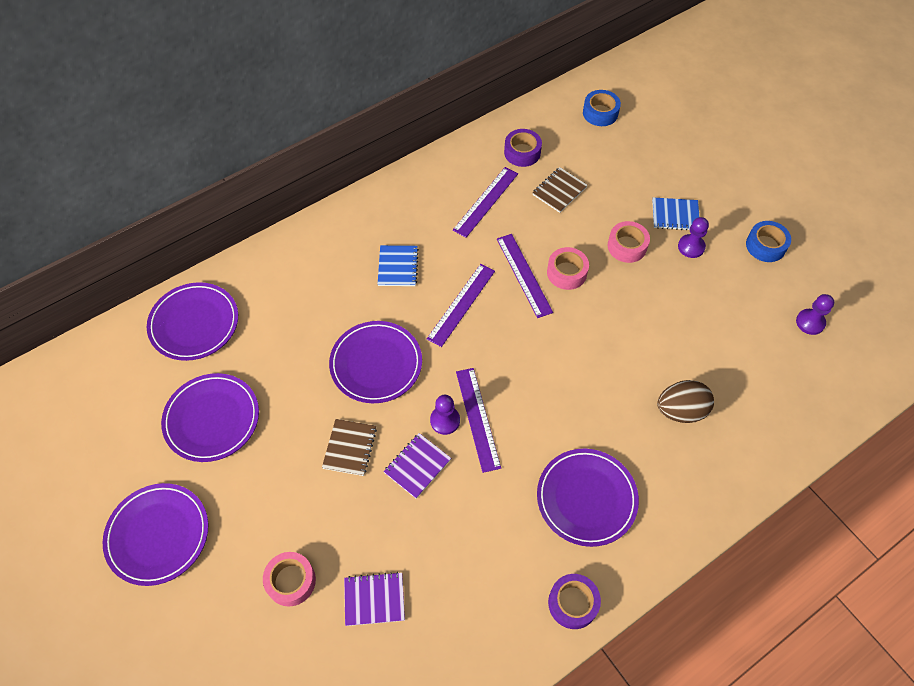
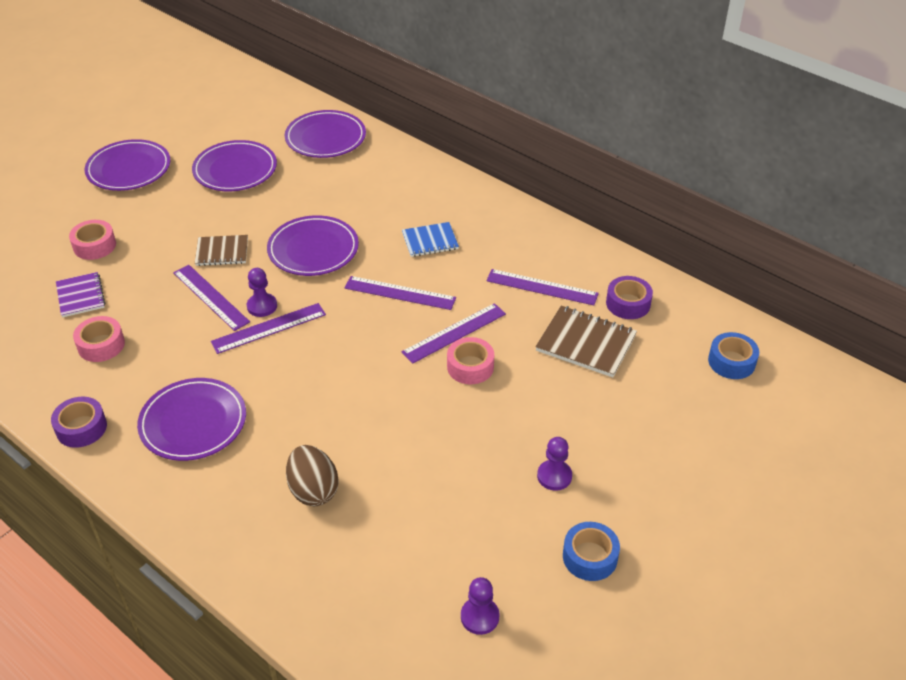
camera: 75 degrees right, 15 degrees down
(417, 466) = (210, 297): purple notebook -> purple ruler
(559, 191) = (586, 343): brown notebook -> brown notebook, size x1.52
(627, 246) = (529, 414): pink tape -> pink tape (101, 345)
(675, 215) = (598, 455): blue notebook -> none

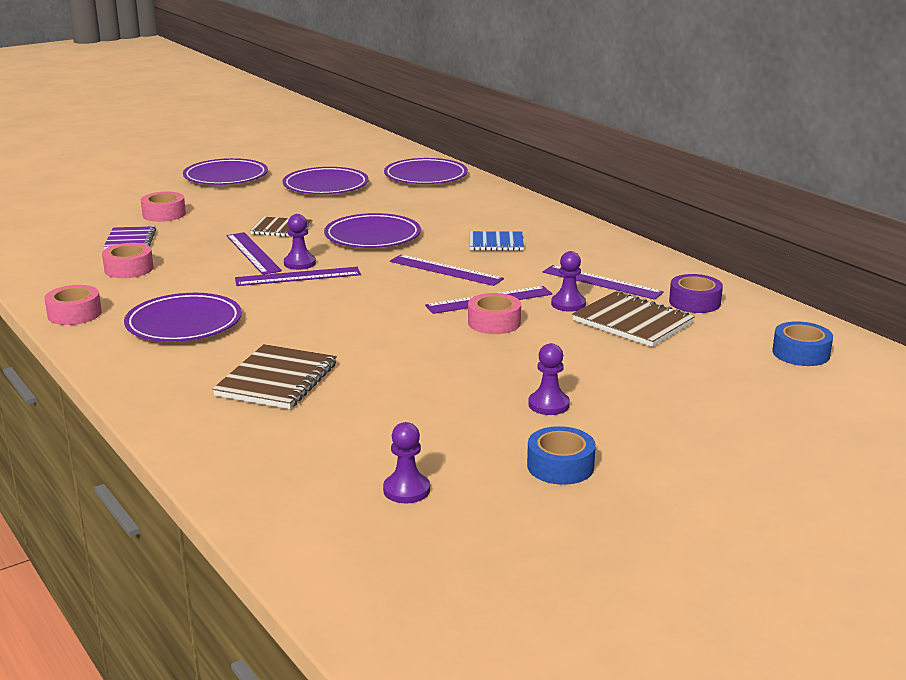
camera: 15 degrees right, 20 degrees down
(81, 428) = (74, 314): purple tape -> pink tape
(313, 490) = (277, 380): brown egg -> brown notebook
(524, 326) = (568, 304): none -> purple pawn

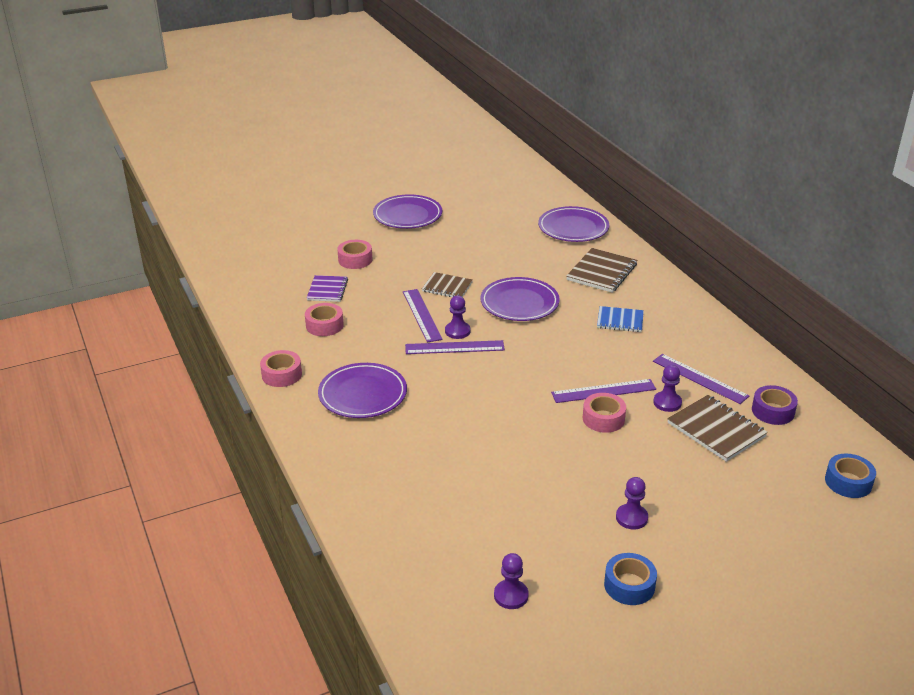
camera: 10 degrees right, 10 degrees up
(277, 380) = (427, 466): brown notebook -> brown notebook (602, 272)
(325, 186) = (488, 234): purple plate -> none
(445, 270) = (573, 351): purple ruler -> none

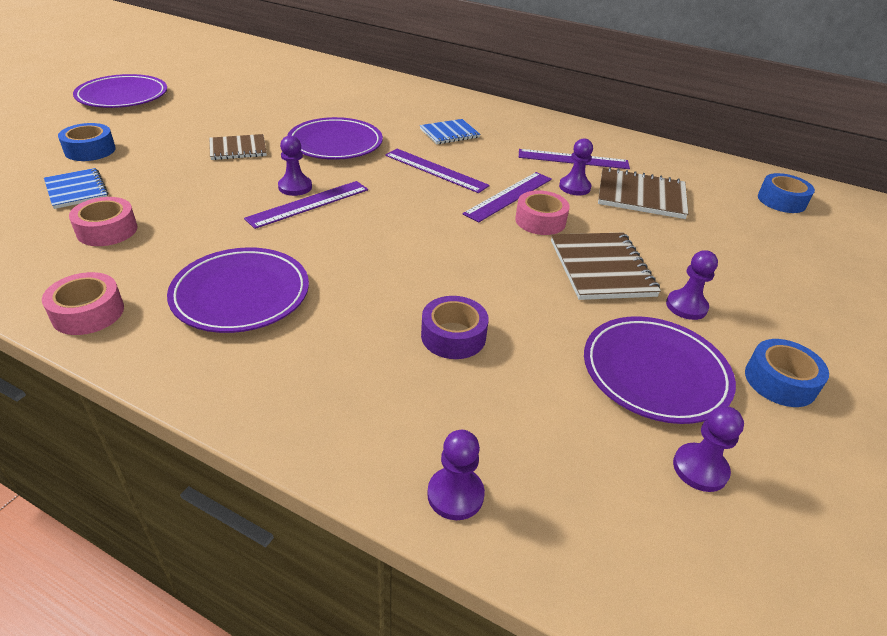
camera: 40 degrees left, 5 degrees up
(327, 290) = (77, 190): purple notebook -> blue notebook
(355, 260) = (90, 150): pink tape -> blue tape
(373, 541) = (455, 494): none -> purple pawn
(421, 315) = (234, 183): purple ruler -> purple ruler (435, 170)
(573, 228) = (319, 73): purple plate -> purple plate (655, 373)
(602, 272) = (386, 100): brown notebook -> brown notebook (601, 268)
(773, 411) = (659, 166): purple tape -> purple tape (453, 336)

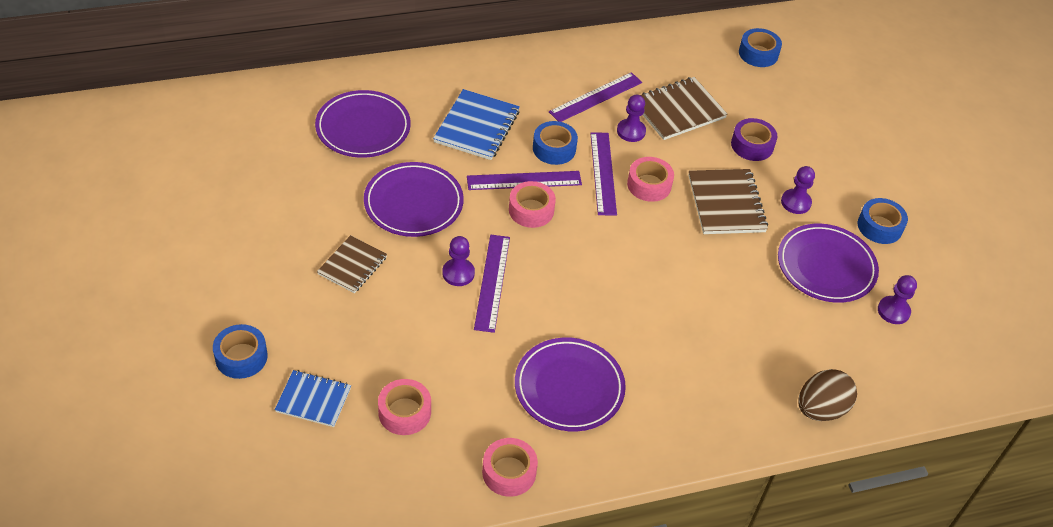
camera: 45 degrees left, 10 degrees up
(122, 96) = (136, 277): purple plate -> purple plate (363, 128)
(412, 186) = (531, 210): none -> pink tape
(449, 133) = (477, 127): blue notebook -> blue notebook, size x1.52
(453, 336) = (714, 321): purple tape -> purple tape (752, 145)
(455, 494) = (820, 409): purple pawn -> brown egg
(490, 167) = (554, 148): none -> blue tape
(601, 268) = (726, 203): brown notebook -> brown notebook turned 45 degrees clockwise

